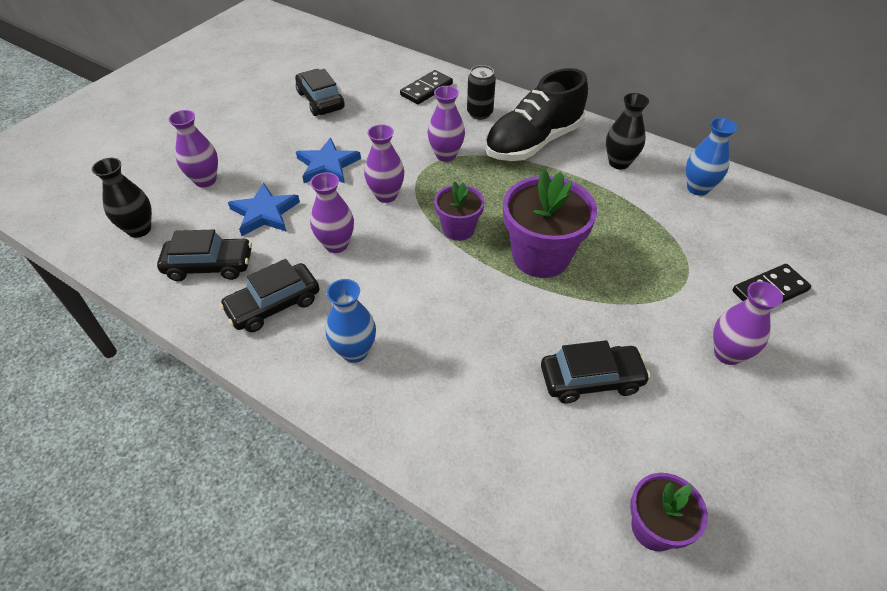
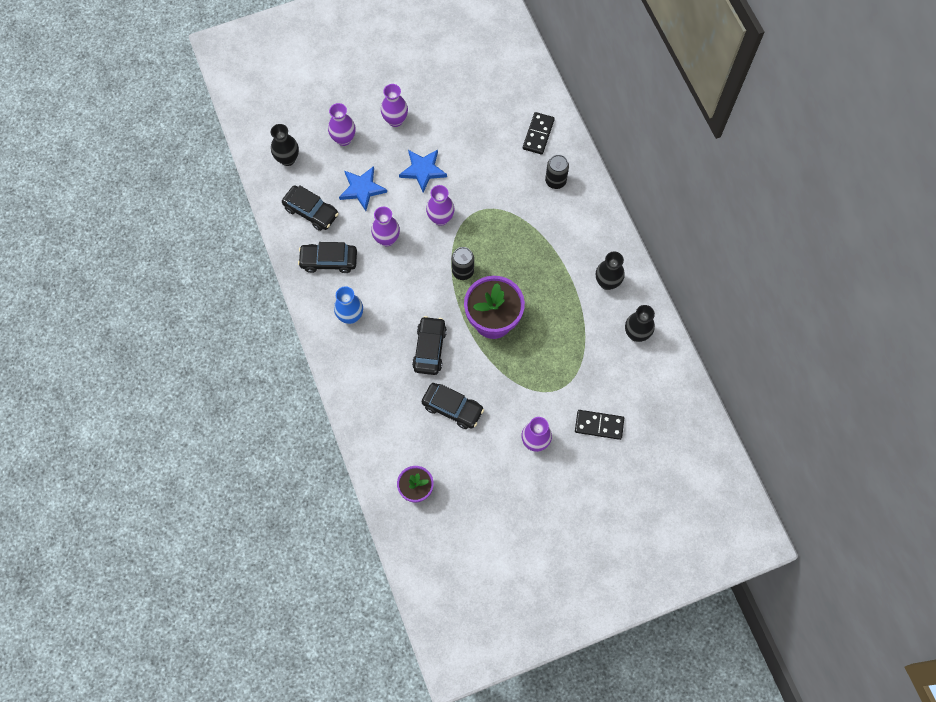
camera: 35 degrees right, 20 degrees up
(320, 100) = (458, 103): black car -> black car (429, 349)
(426, 89) = (538, 134): black domino -> black domino turned 60 degrees counterclockwise
(446, 155) = (502, 207): purple vase -> purple vase (395, 120)
(458, 229) = (463, 271): purple flower pot -> black can
(533, 142) = (568, 230): black shoe -> none
(698, 188) = (636, 334): blue vase -> black vase

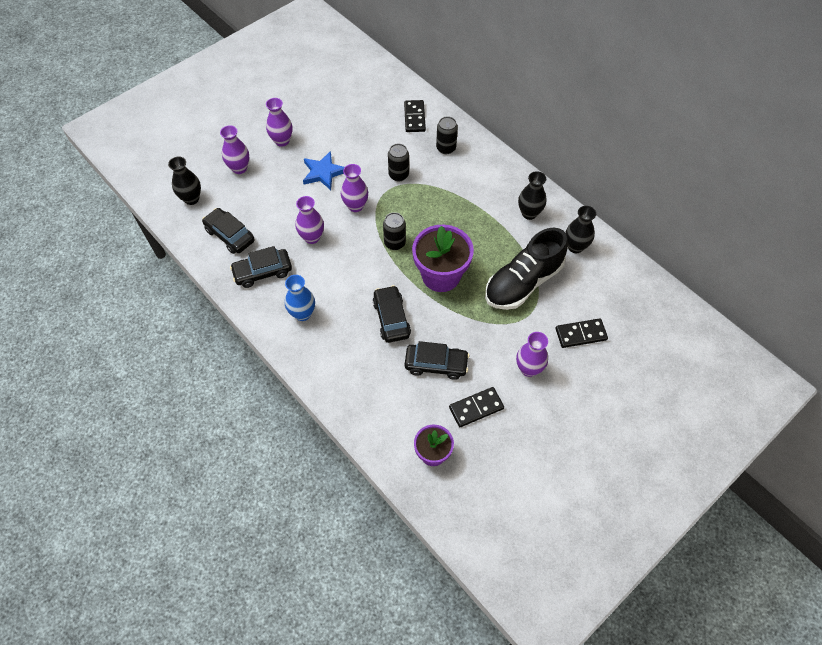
camera: 20 degrees left, 10 degrees down
(311, 211) = (230, 235): black car -> black car turned 150 degrees counterclockwise
(362, 189) = (272, 203): blue star -> none
(471, 462) = (476, 408): none -> black domino
(495, 197) = (398, 175): none -> black can
(568, 354) = (523, 283): none -> black shoe

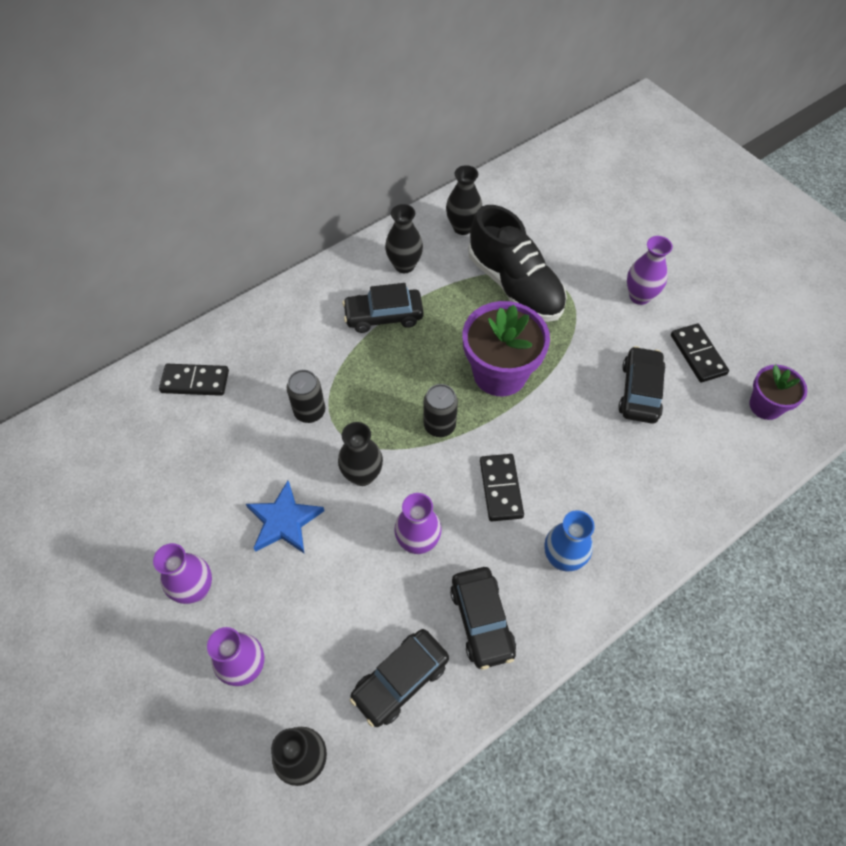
camera: 85 degrees left, 0 degrees up
(355, 206) = (362, 475): purple vase -> black vase
(391, 318) = (570, 438): black car -> black car (383, 316)
(446, 148) = (269, 346): black can -> none
(580, 334) = (590, 241): black domino -> black domino (501, 488)

